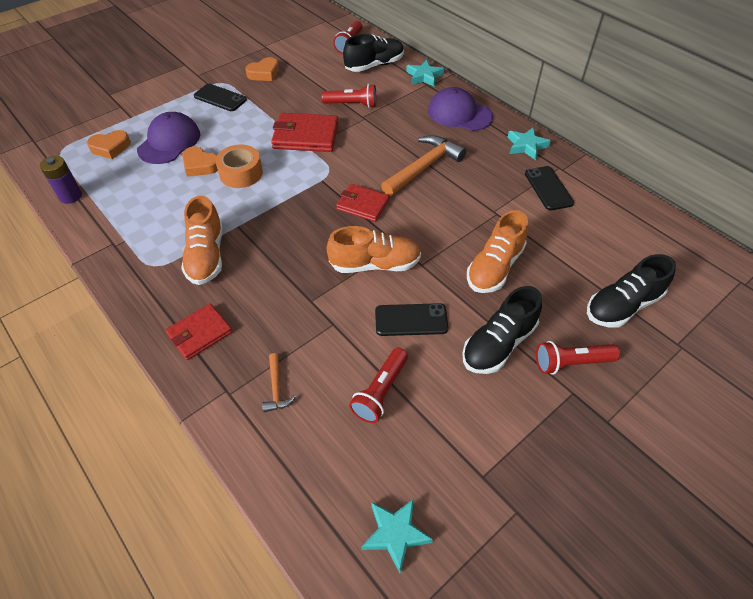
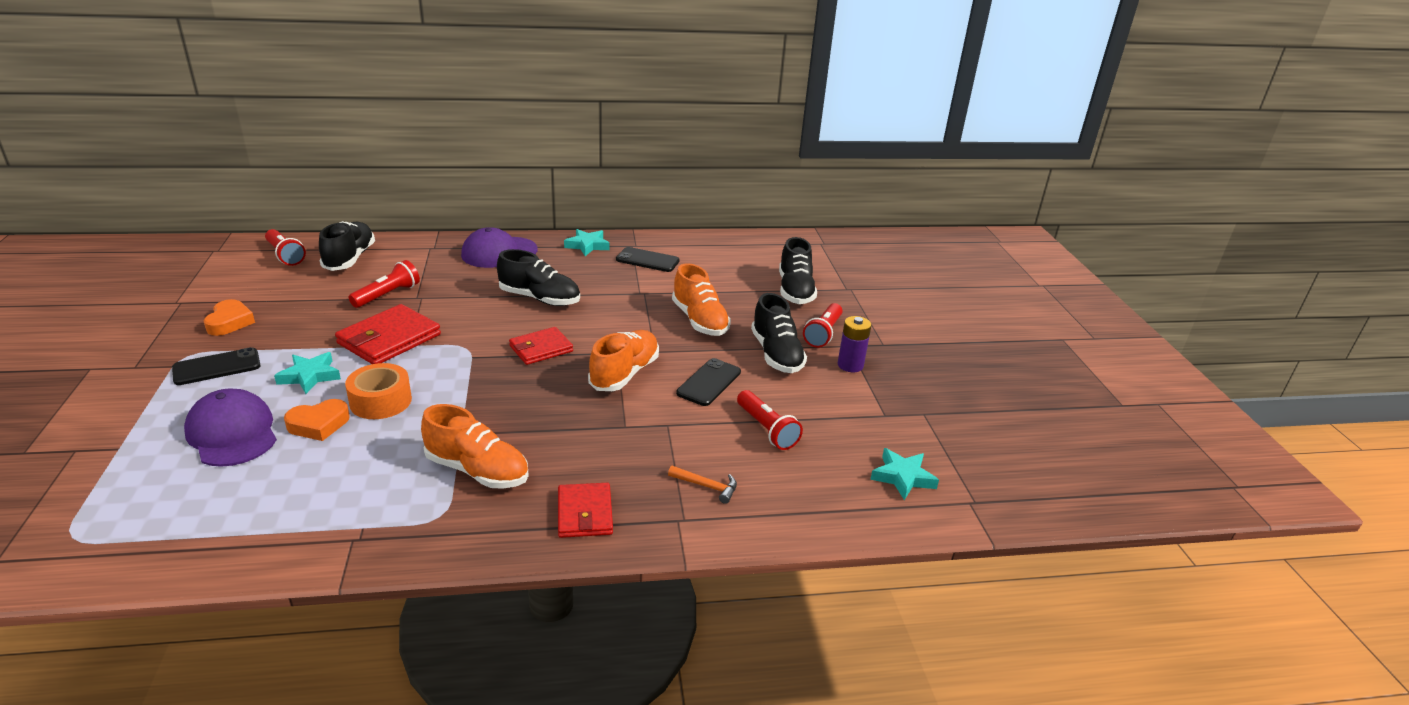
camera: 60 degrees left, 20 degrees down
(70, 196) = (197, 553): purple battery -> purple battery (850, 365)
(110, 147) = (154, 486): orange heart -> none
(424, 76) = (416, 244): turquoise star -> turquoise star (310, 376)
(424, 167) = (540, 298): orange hammer -> black shoe

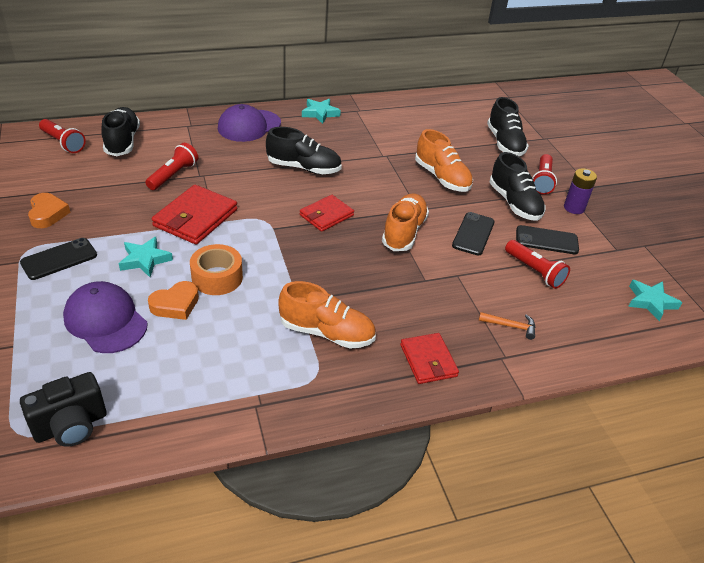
camera: 10 degrees left, 10 degrees up
(134, 536) = (71, 426): none -> black camera
(647, 260) = (375, 124): black phone -> black phone (546, 240)

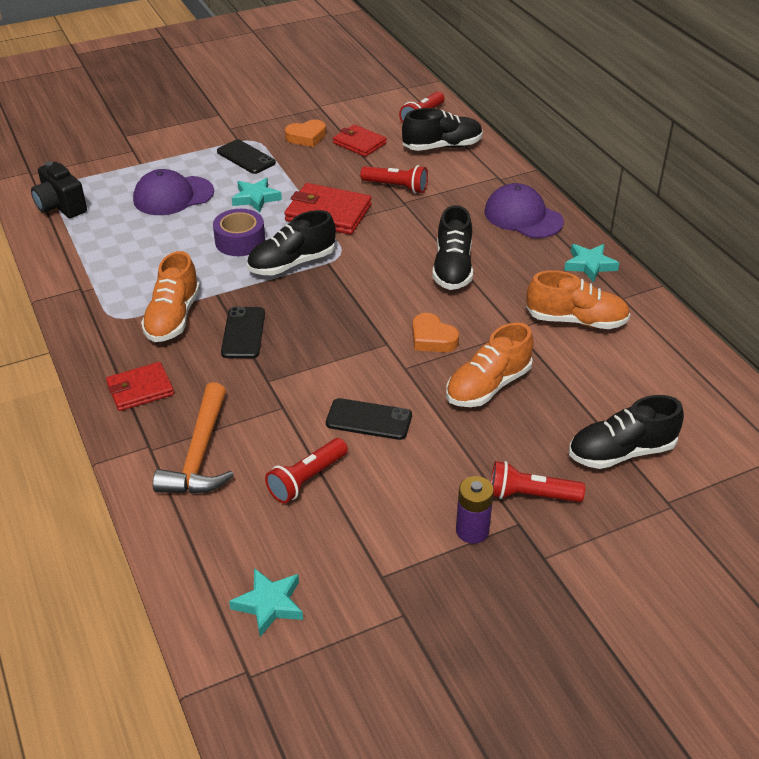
camera: 85 degrees right, 0 degrees up
(105, 320) = (173, 196): purple cap -> purple cap turned 150 degrees counterclockwise
(175, 304) = (198, 226): orange heart -> orange heart (432, 338)
(217, 277) = (240, 241): orange tape -> purple tape
(326, 215) = (364, 296): red wallet -> red wallet (359, 143)
(404, 232) = (352, 358): orange shoe -> orange shoe (576, 320)
(511, 326) = (200, 454): orange hammer -> orange hammer, size x2.09
(514, 203) = (456, 461): black shoe -> black shoe (292, 263)
(546, 240) = (378, 494): black phone -> black phone (243, 333)

